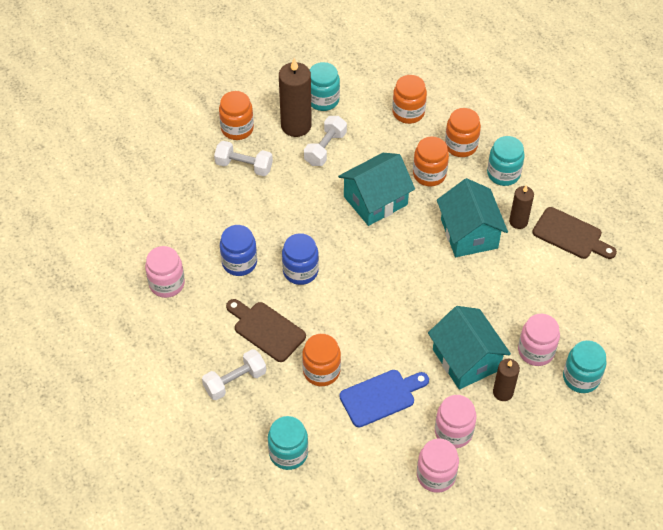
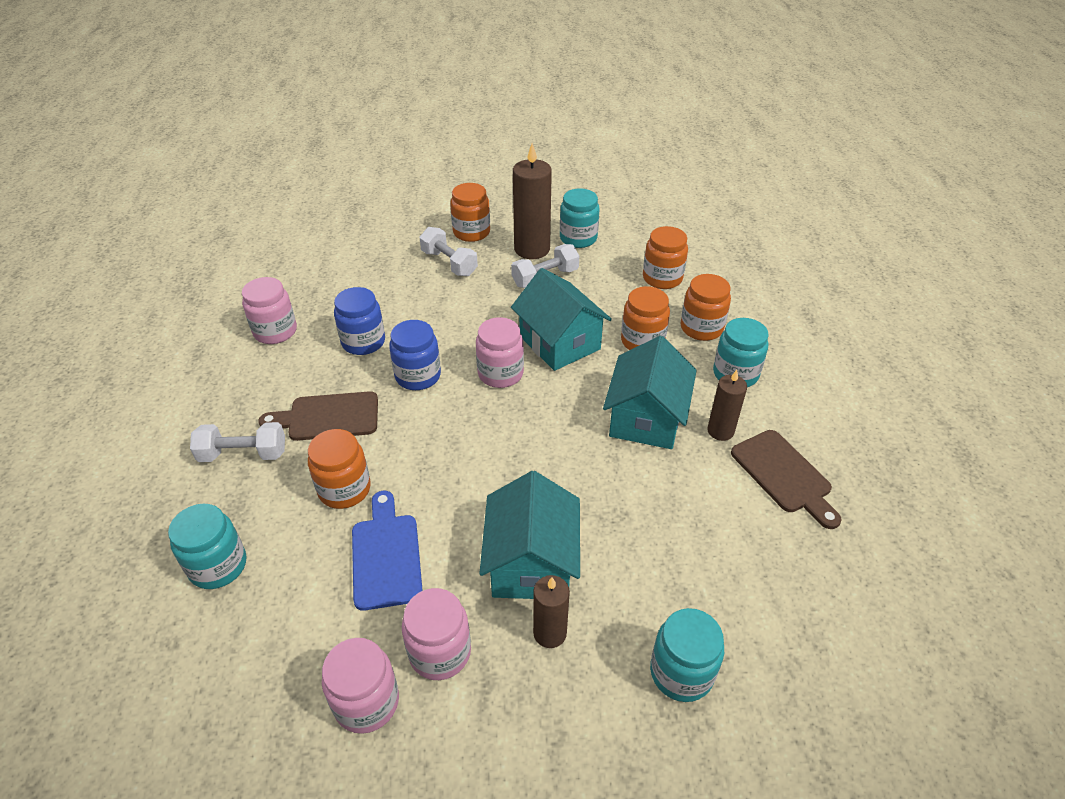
camera: 30 degrees right, 10 degrees down
(266, 329) = (328, 417): brown cutting board -> brown cutting board turned 75 degrees counterclockwise
(375, 200) = (559, 343): turquoise house -> turquoise house turned 60 degrees clockwise
(381, 397) = (386, 555): blue cutting board -> blue cutting board turned 105 degrees counterclockwise
(536, 351) = (637, 600): pink jar -> pink jar (500, 374)

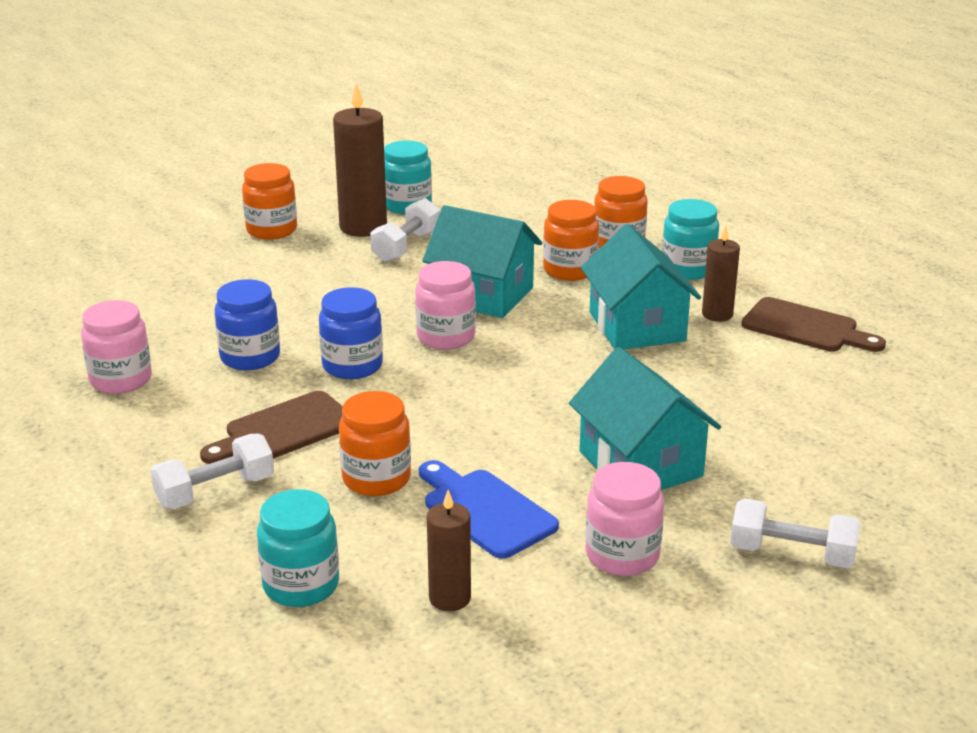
camera: 30 degrees left, 15 degrees down
(366, 702) = (590, 616): pink jar -> none
(449, 263) = (276, 263): white dumbbell -> white dumbbell (792, 554)
(550, 633) = (712, 504): brown candle -> brown candle (449, 598)
(662, 278) = (536, 215): orange jar -> none
(681, 672) = (853, 485): turquoise jar -> none

